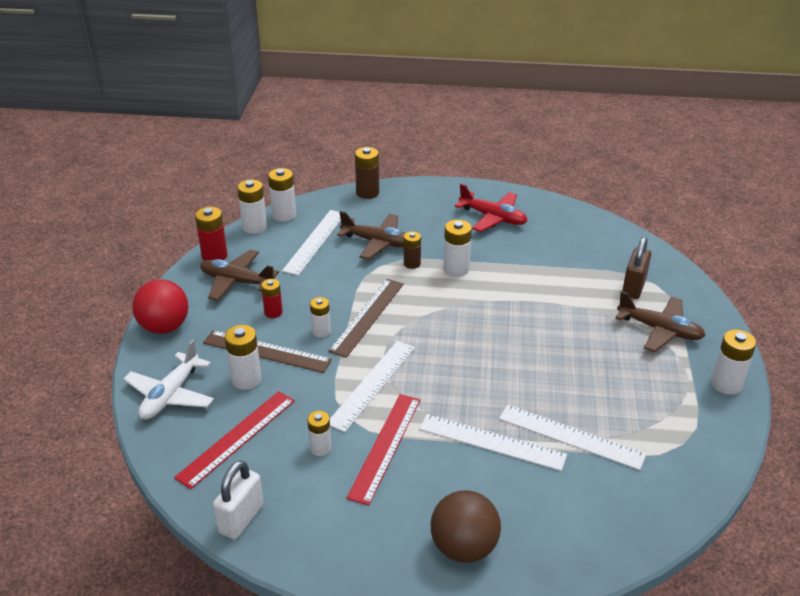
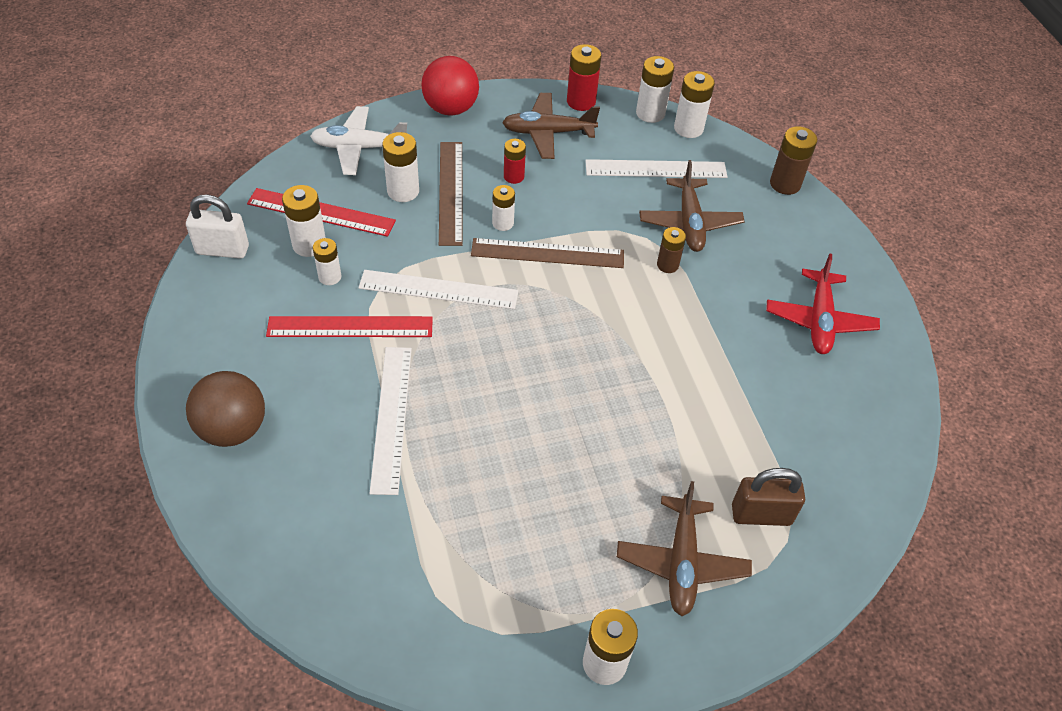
camera: 65 degrees right, 15 degrees up
(237, 281) = (548, 133): brown plane -> brown plane turned 90 degrees counterclockwise
(456, 269) = (682, 309): white battery -> white battery (309, 245)
(571, 436) = (429, 493): white ruler -> none

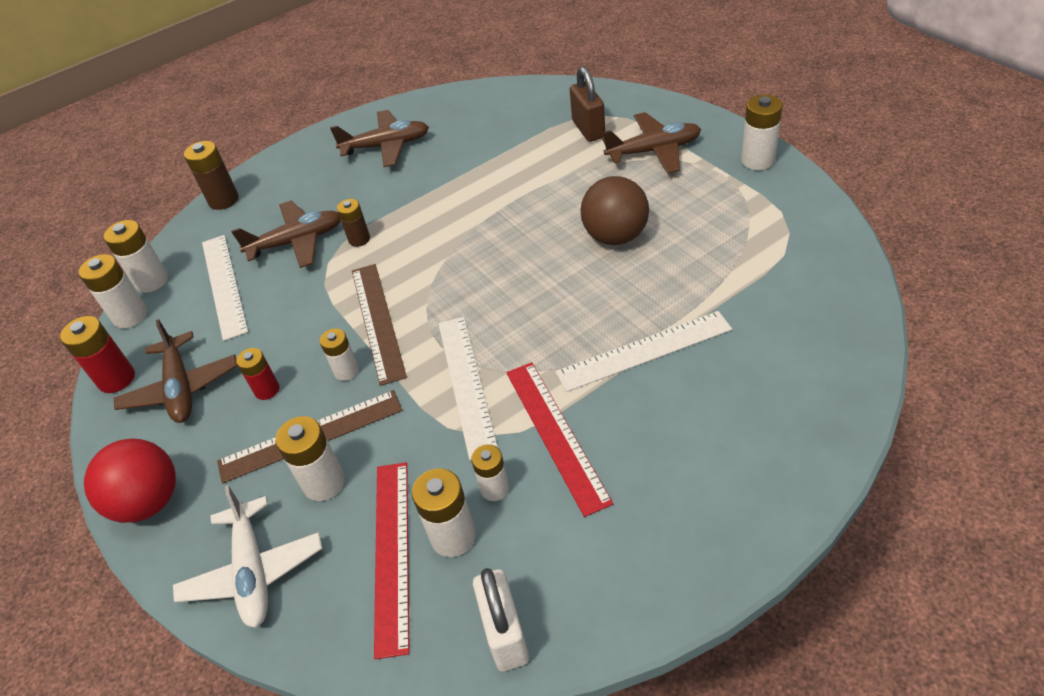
camera: 100 degrees left, 5 degrees down
(233, 429) = (744, 468): brown ball -> brown ball (615, 236)
(819, 320) = (386, 146): red plane -> brown plane

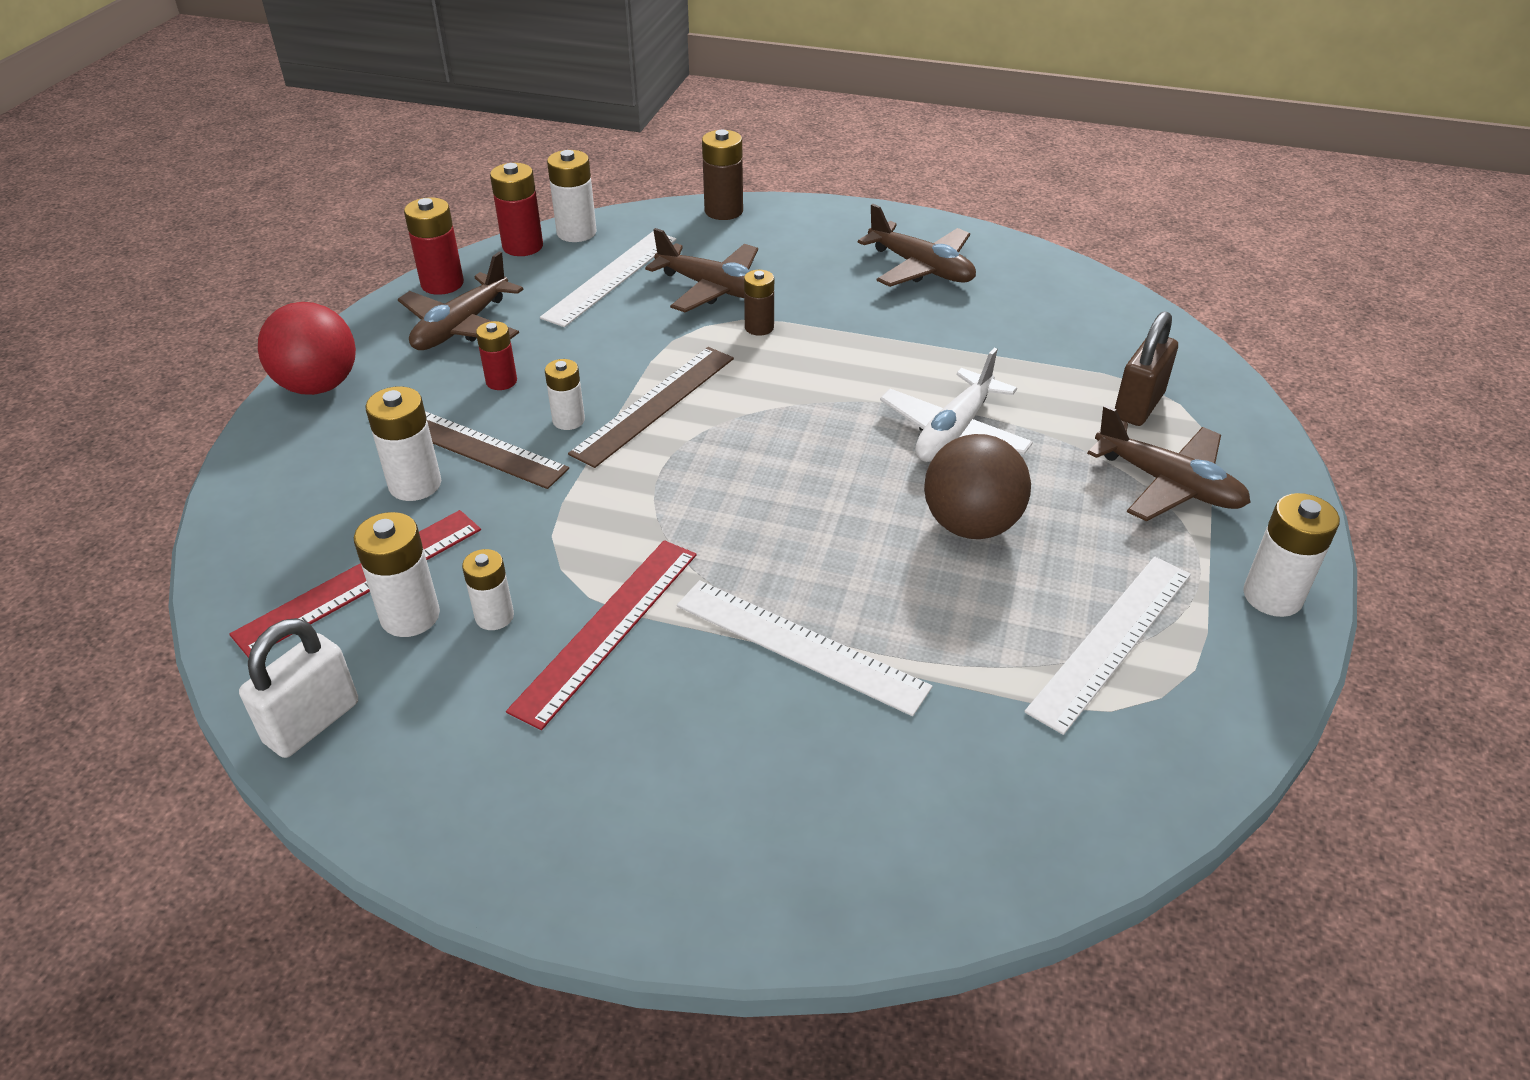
camera: 45 degrees right, 5 degrees down
(130, 316) = (522, 246): white battery -> red battery
(253, 571) = (282, 495): white plane -> white plane (954, 432)
(466, 384) = (623, 518): white ruler -> white ruler (1112, 640)

